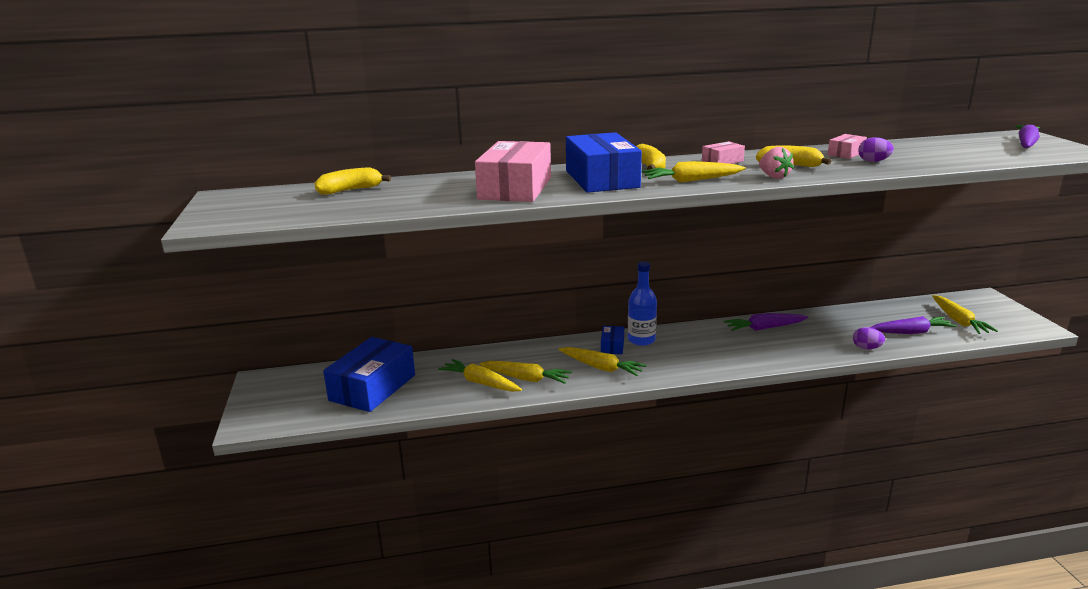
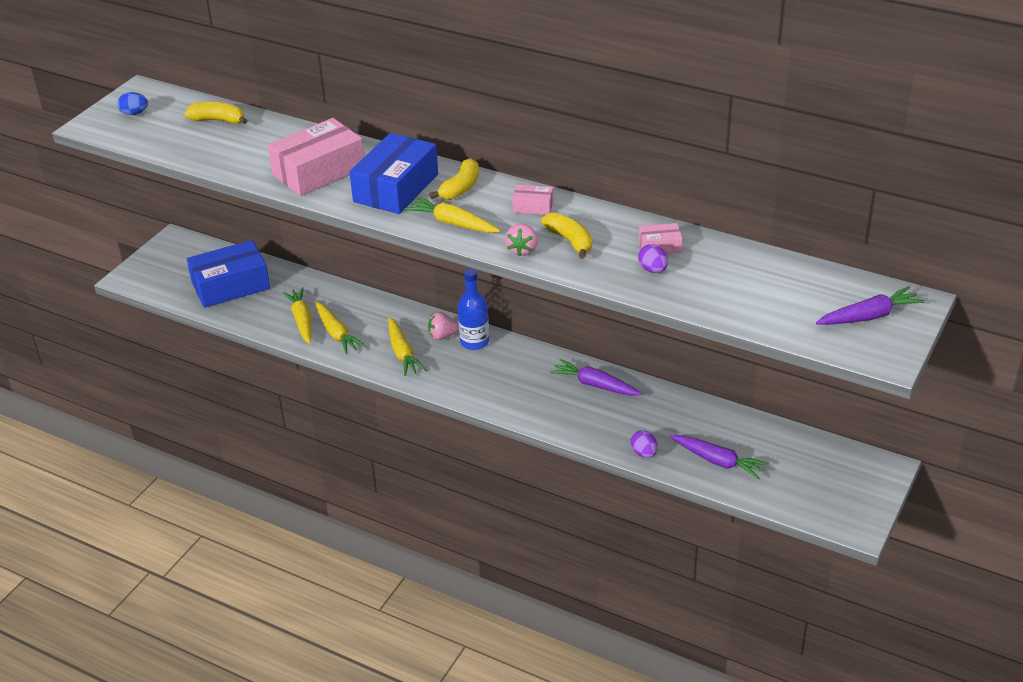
camera: 40 degrees right, 15 degrees up
(246, 207) = (134, 113): none -> blue egg
(612, 346) = (443, 336): blue box -> pink strawberry
(958, 321) = (791, 476): yellow carrot -> none

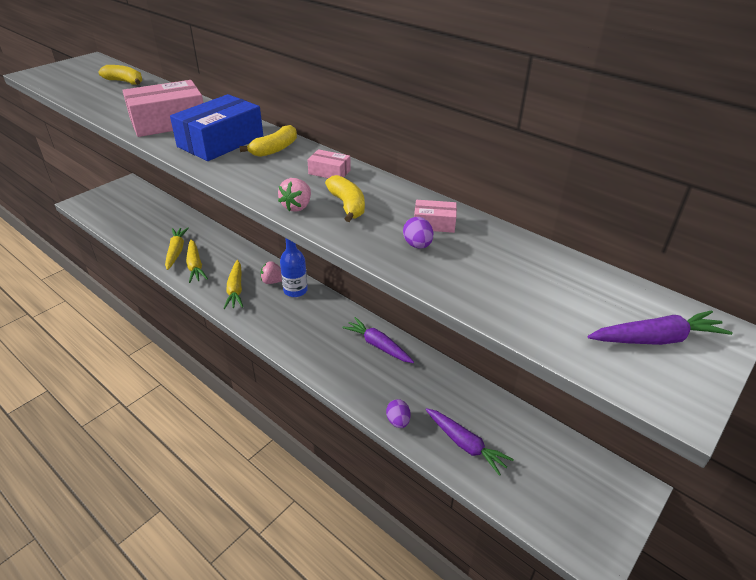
camera: 10 degrees right, 0 degrees up
(134, 113) = (71, 71): blue egg -> none
(231, 286) = (143, 219): blue box -> none
(453, 223) = (249, 175): yellow carrot -> none

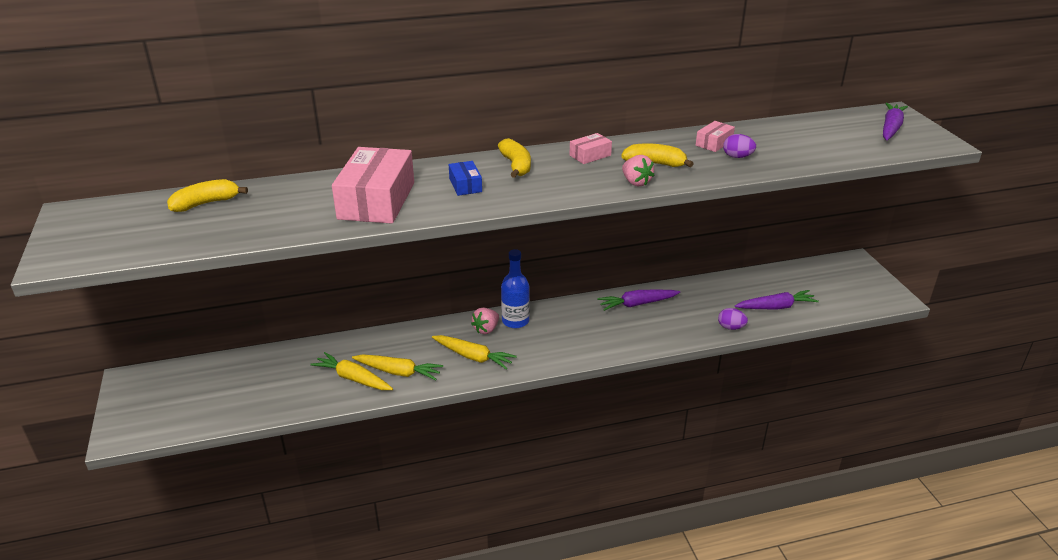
camera: 55 degrees left, 5 degrees down
(221, 142) = (465, 185): blue box -> blue box, size x0.46

